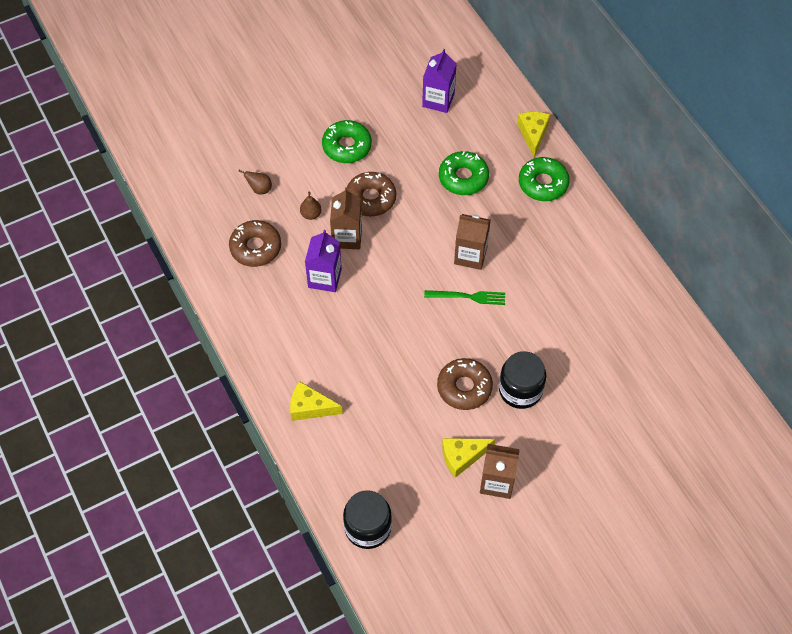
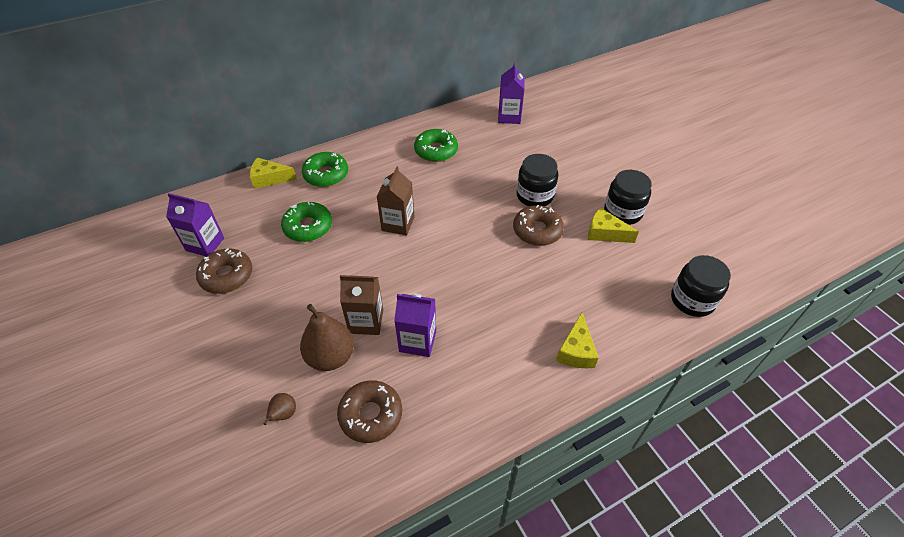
camera: 90 degrees left, 10 degrees down
(311, 214) = (331, 357): brown pear -> brown pear, size x2.06
(347, 146) = (243, 323): green donut -> green donut (436, 151)
(371, 198) = (319, 300): brown donut -> brown donut (227, 276)
(462, 457) = (605, 233): yellow cheese -> yellow cheese turned 135 degrees clockwise
(468, 297) = (443, 226): green fork -> none
(497, 482) = (623, 212): brown carton -> black jar
(671, 372) = (509, 116): none -> purple carton

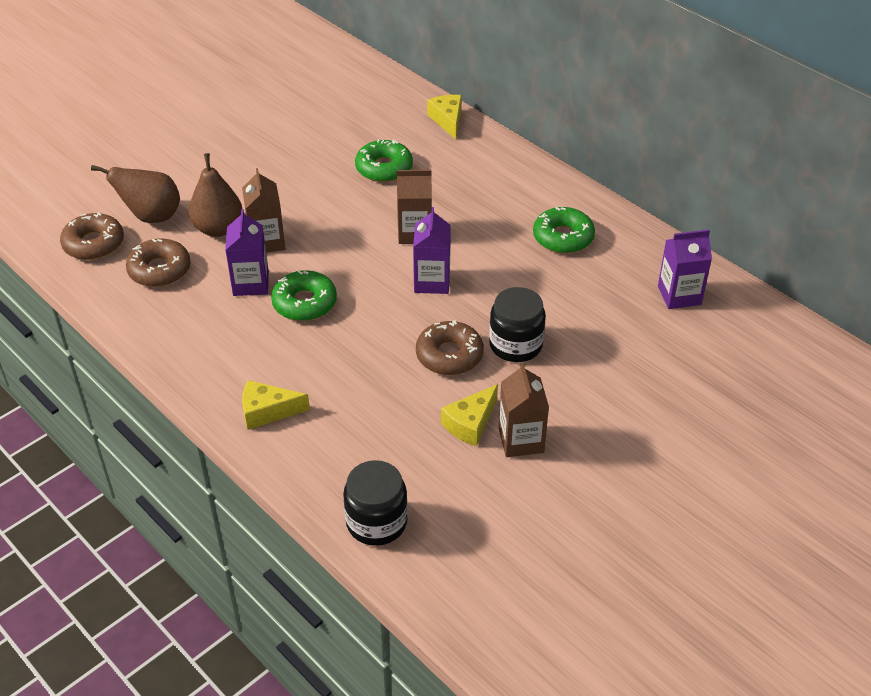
camera: 75 degrees right, 5 degrees down
(205, 244) = (335, 109): purple carton -> purple carton (432, 281)
(227, 276) = (298, 135): brown donut -> brown donut (94, 244)
(284, 414) = (151, 216): brown pear -> brown pear, size x2.06
(326, 175) = (473, 159): green donut -> green donut (304, 303)
(605, 233) = (470, 423): yellow cheese -> yellow cheese turned 150 degrees counterclockwise
(623, 212) = (521, 440): black jar -> brown carton

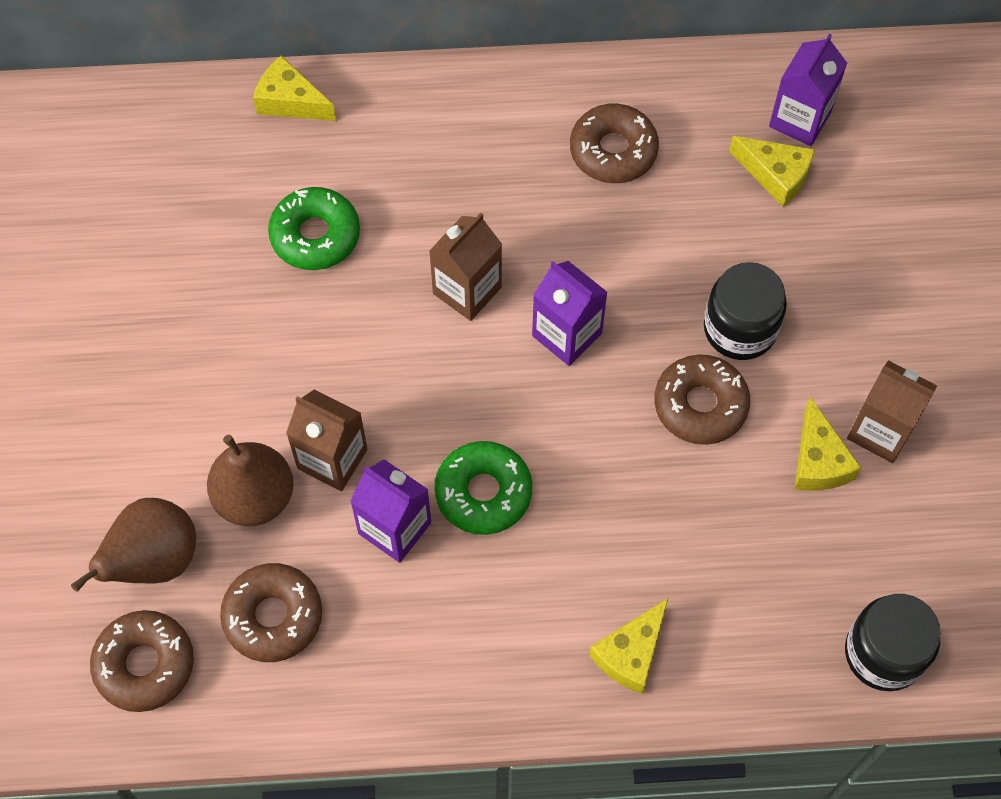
camera: 50 degrees left, 20 degrees up
(563, 237) = (613, 151): green donut -> brown donut
(630, 305) = (775, 175): none -> yellow cheese

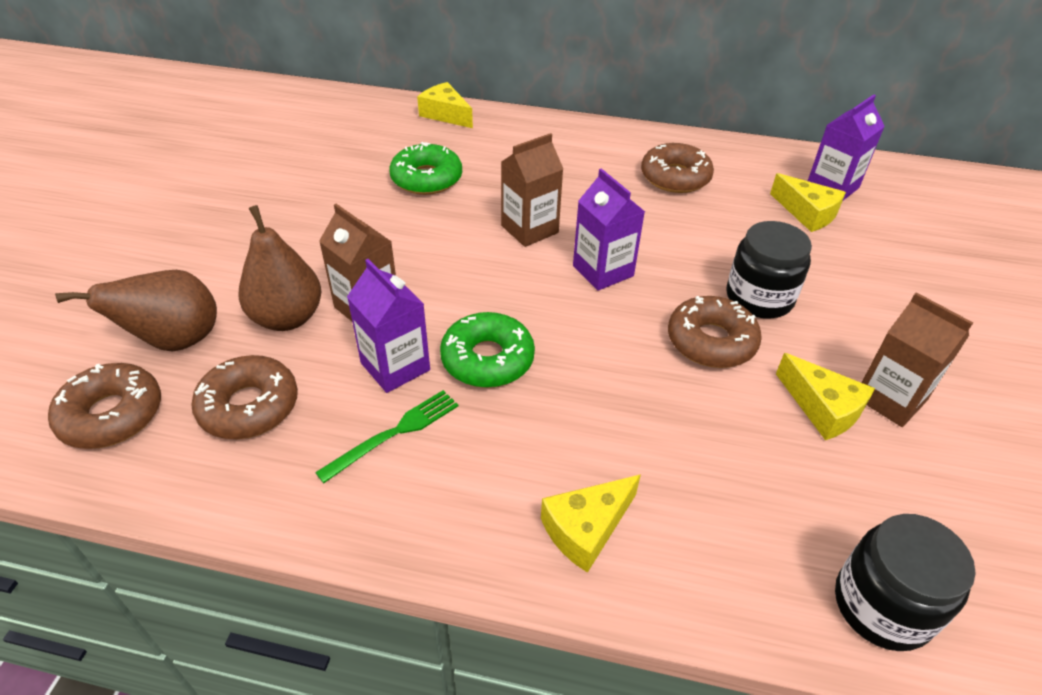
camera: 15 degrees right, 20 degrees down
(426, 606) = (394, 433): none -> green fork
(818, 461) = (822, 408): yellow cheese -> yellow cheese turned 45 degrees counterclockwise

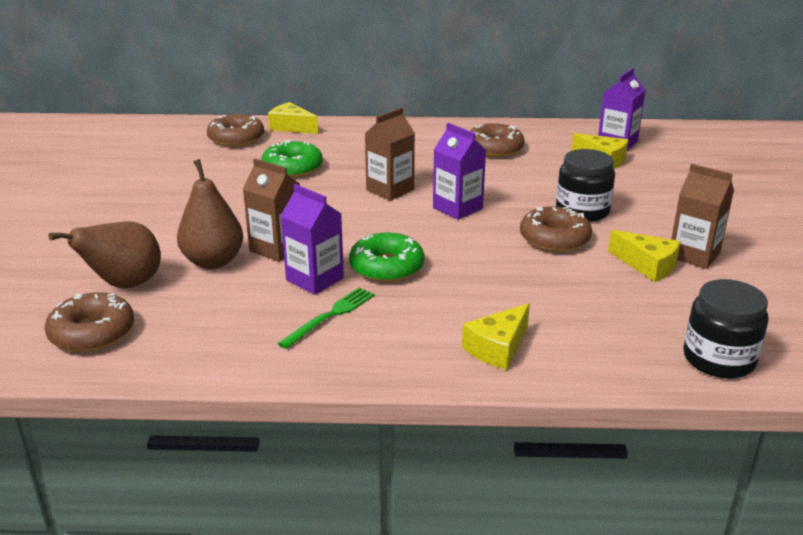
camera: 10 degrees left, 15 degrees down
(249, 406) = (205, 315): brown donut -> brown donut (236, 138)

